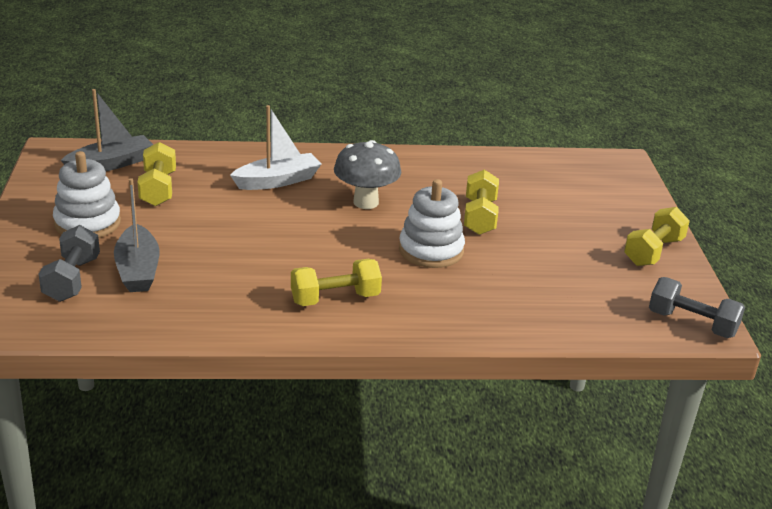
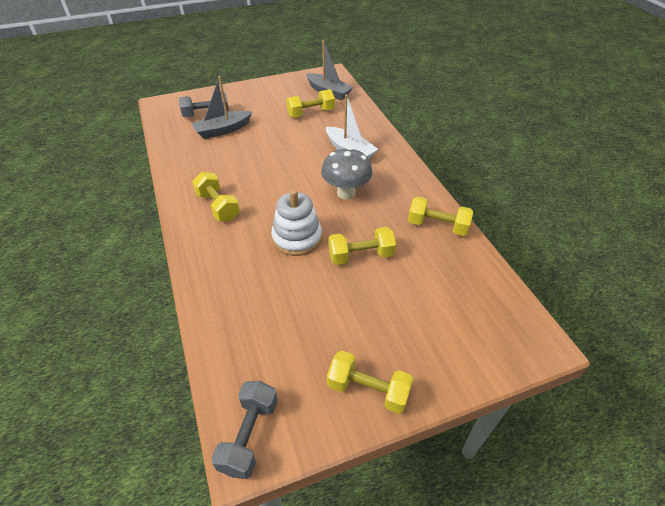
camera: 75 degrees right, 15 degrees up
(87, 223) = (262, 103): white stacking toy -> none
(454, 164) = (437, 226): none -> yellow dumbbell

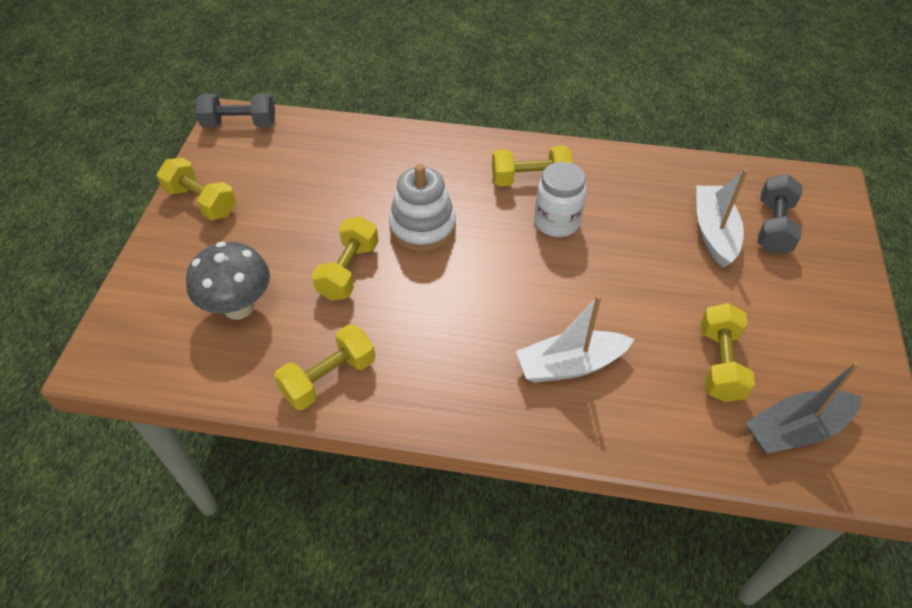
camera: 120 degrees right, 5 degrees up
(223, 130) = (714, 232): grey boat -> white boat
(249, 435) = (240, 124): grey dumbbell -> grey dumbbell turned 45 degrees counterclockwise
(252, 183) = (556, 222): none -> white jar
(346, 193) = (469, 310): grey mushroom -> grey mushroom (239, 307)
(368, 390) = (201, 202): yellow dumbbell -> yellow dumbbell turned 75 degrees clockwise

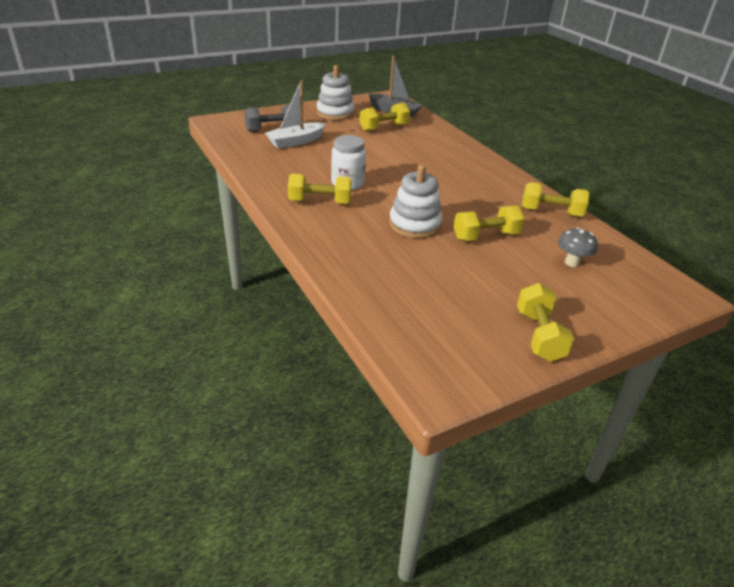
camera: 130 degrees left, 15 degrees down
(239, 307) = (571, 262): grey mushroom -> grey mushroom, size x0.62
(240, 124) = (436, 376): grey dumbbell -> none
(530, 179) = (320, 202): yellow dumbbell -> yellow dumbbell turned 45 degrees counterclockwise
(570, 365) = (437, 156): white boat -> none
(817, 333) = (335, 113): none -> white stacking toy

